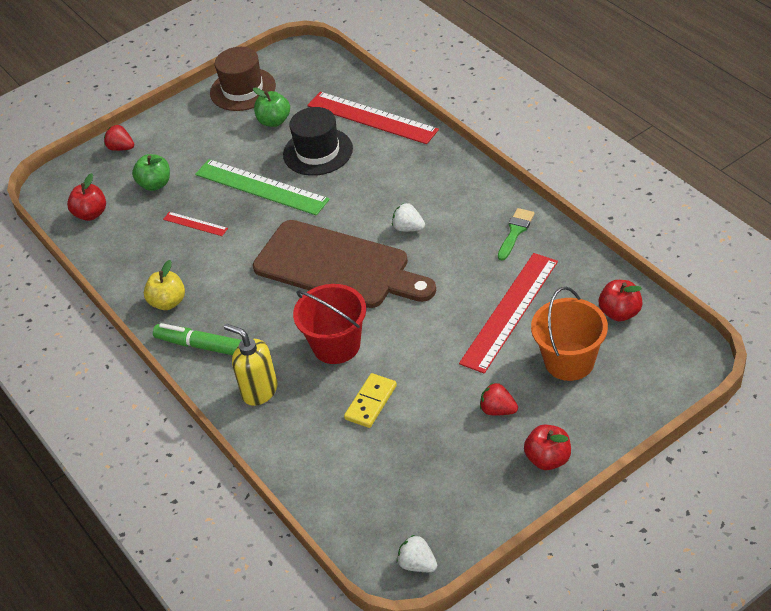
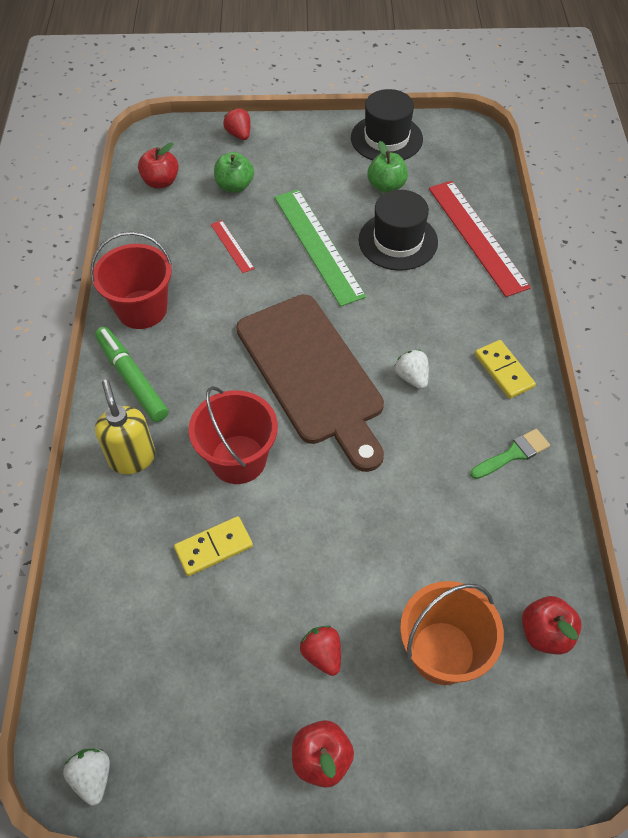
camera: 30 degrees right, 10 degrees up
(168, 302) = (142, 309): yellow apple -> red bucket
(243, 89) = (386, 138): brown hat -> black hat
(466, 189) = (503, 371): none -> yellow domino
(509, 311) = (430, 544): red ruler -> none

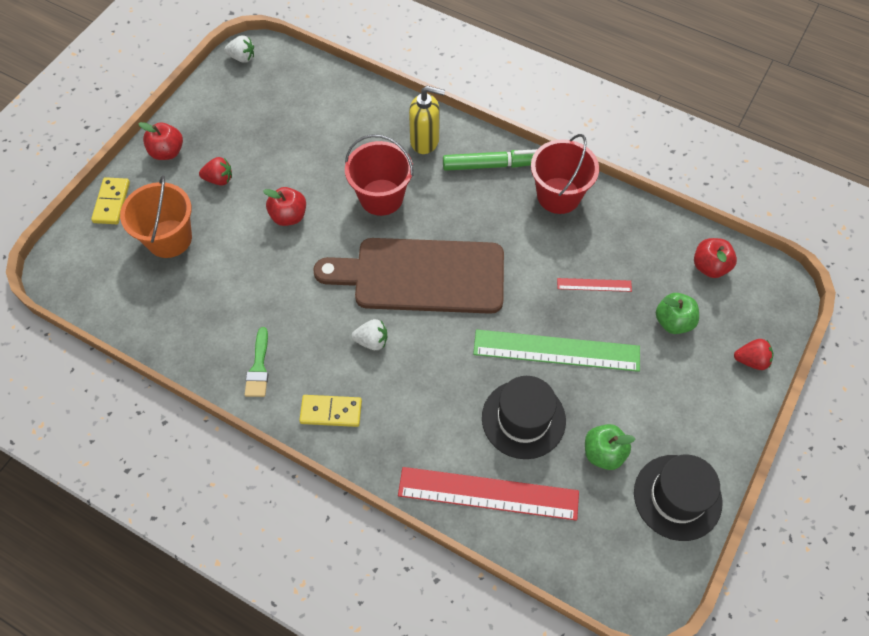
camera: 120 degrees right, 5 degrees up
(214, 547) = (327, 157): yellow domino -> yellow domino (111, 202)
(545, 633) = (132, 300): red apple -> red apple (289, 216)

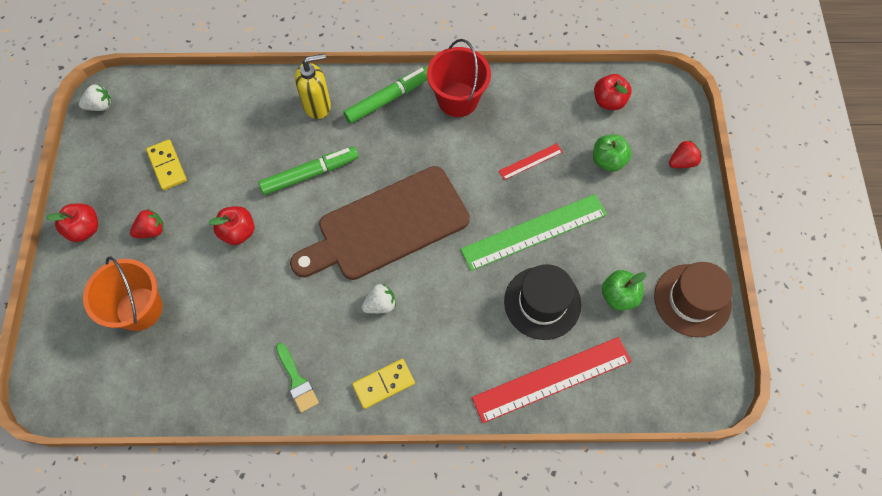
camera: 30 degrees left, 5 degrees up
(111, 202) = (60, 303): yellow domino -> yellow domino (167, 166)
(381, 197) = (310, 174): red bucket -> green marker
(677, 497) = (692, 300): black hat -> brown hat

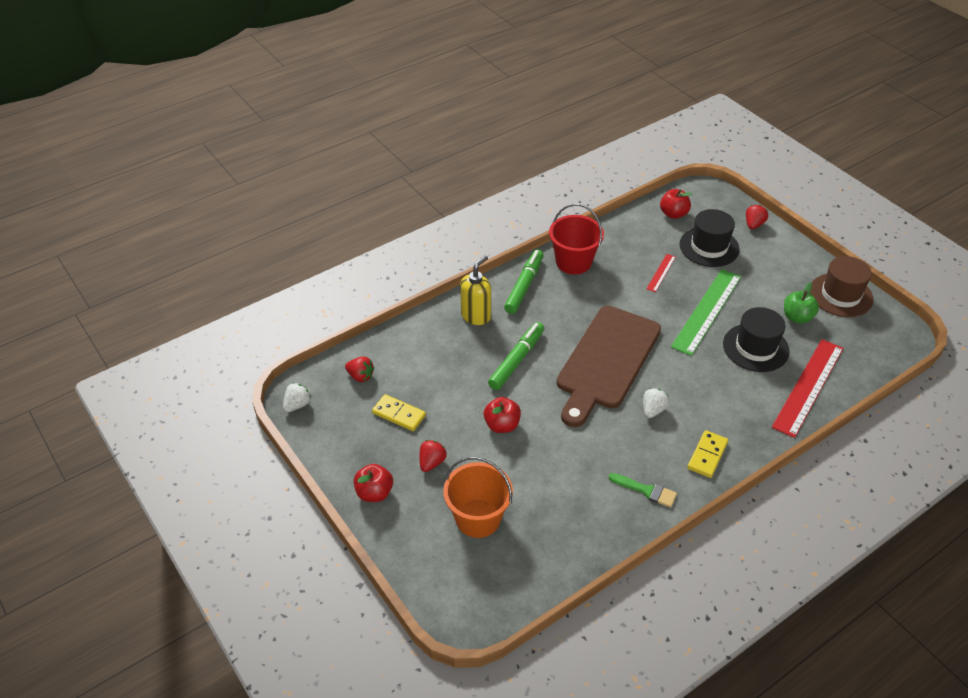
camera: 35 degrees left, 20 degrees down
(170, 108) = (360, 376): none -> red strawberry
(608, 161) = (709, 247): green apple -> black hat

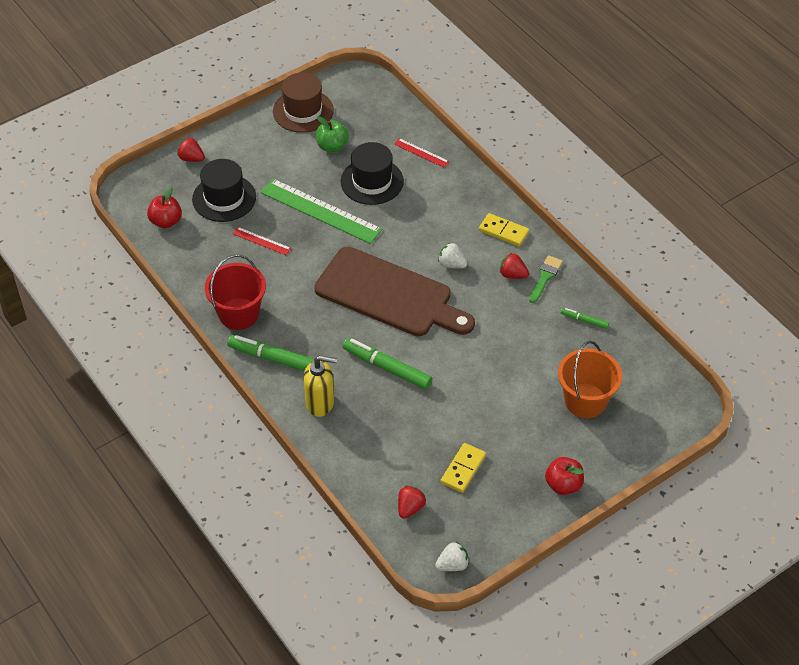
camera: 90 degrees left, 5 degrees up
(297, 405) = (452, 565): white strawberry -> white strawberry turned 120 degrees clockwise
(432, 462) = (523, 438): red strawberry -> red strawberry (512, 275)
(476, 316) = (320, 403): yellow soap dispenser -> yellow soap dispenser turned 150 degrees clockwise
(502, 425) = (474, 381): red apple -> none
(587, 524) = (584, 320): none -> green marker
(808, 386) = (421, 153): red ruler -> red ruler, size x0.47

